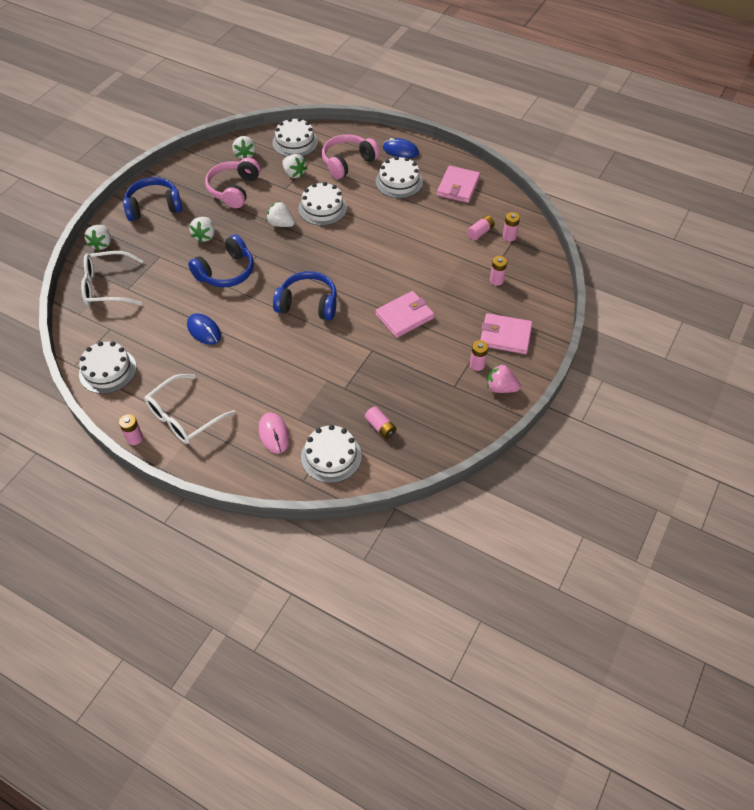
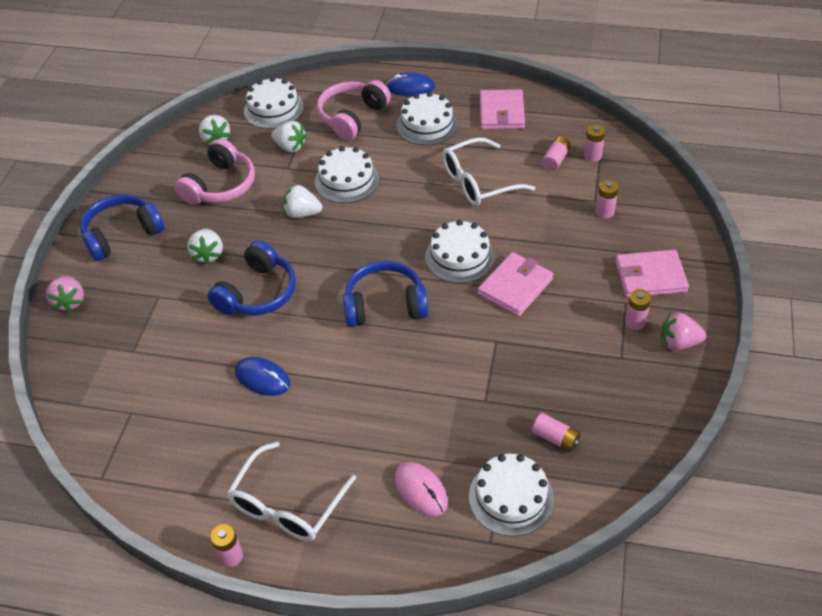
camera: 15 degrees left, 5 degrees down
(101, 244) = (70, 301): white strawberry -> pink strawberry
(107, 286) = (101, 356): white glasses -> white glasses (478, 182)
(107, 370) = (151, 472): white cake -> white cake (460, 257)
(234, 189) = (221, 186): pink headphones -> pink headphones turned 150 degrees counterclockwise

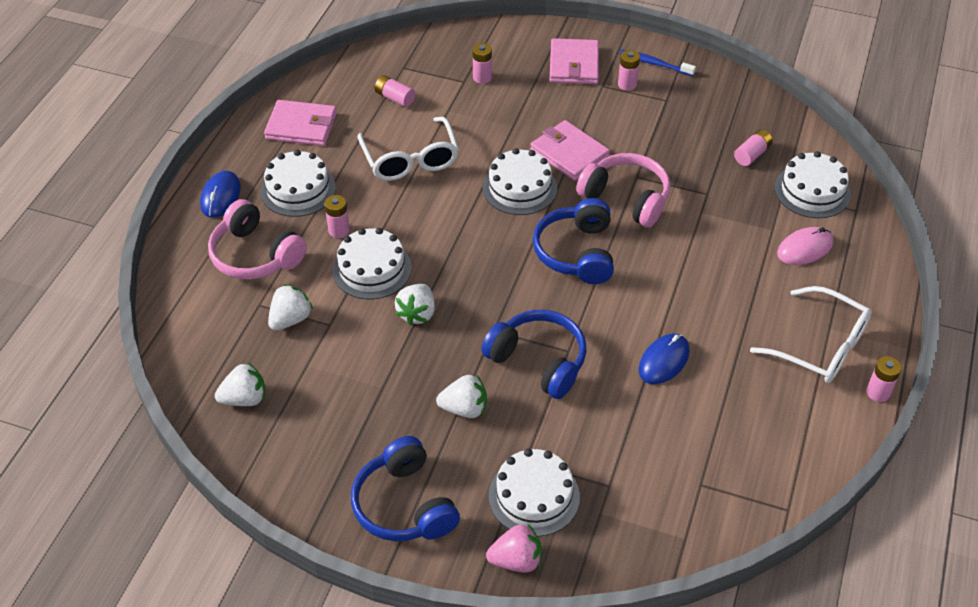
camera: 85 degrees left, 0 degrees up
(221, 186) = (341, 394): pink headphones -> pink headphones (626, 198)
(273, 109) = (205, 333): white cake -> white cake (534, 496)
(592, 156) = (398, 71): pink battery -> pink battery (339, 230)
(678, 343) = (654, 63): pink strawberry -> blue toothbrush

